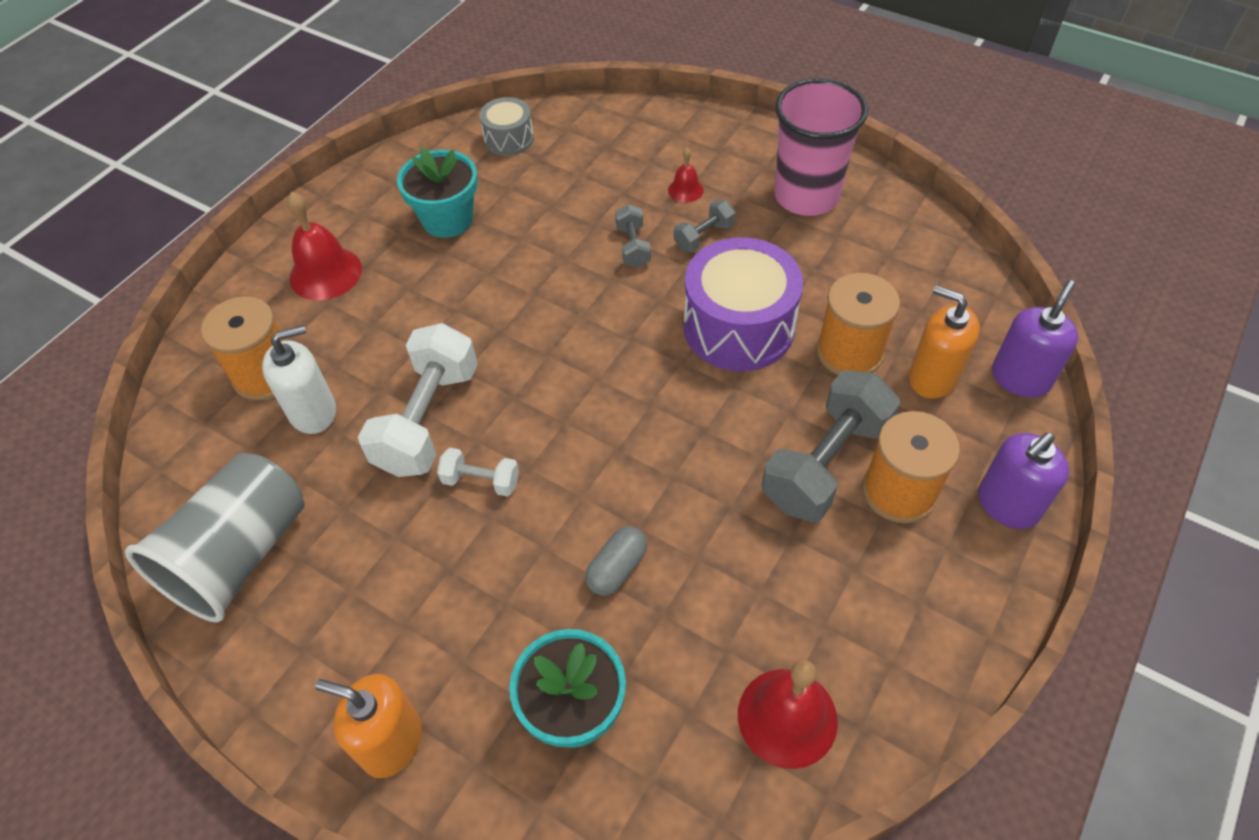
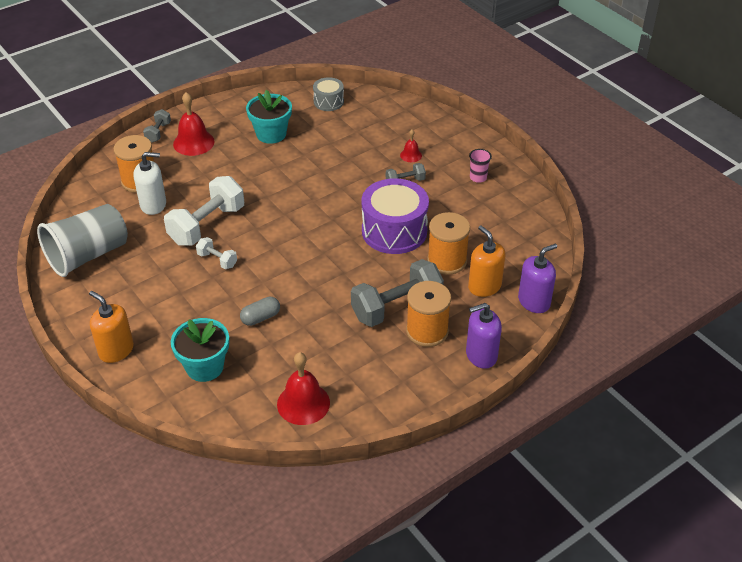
camera: 20 degrees right, 10 degrees down
(633, 247) = (362, 175): grey dumbbell -> grey dumbbell (158, 132)
(806, 196) = (478, 178): pink cup -> pink cup, size x0.42

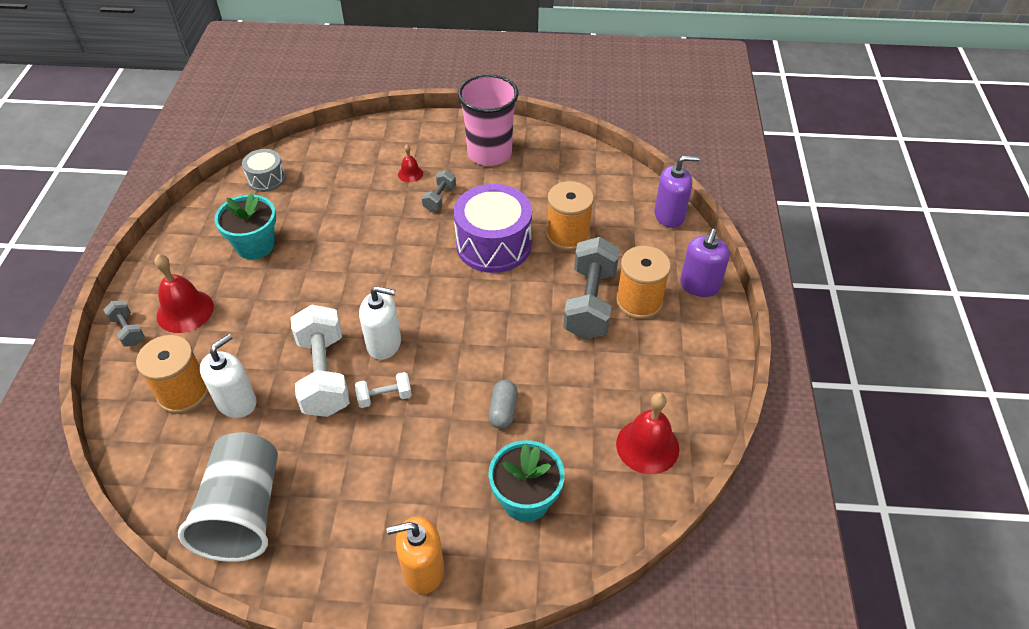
camera: 50 degrees left, 5 degrees up
(256, 234) = (384, 344): none -> white soap dispenser
(478, 178) = (489, 153): pink cup -> pink cup, size x2.36
(484, 286) = (622, 232): orange soap dispenser -> none
(534, 302) = (669, 215): purple soap dispenser -> purple soap dispenser turned 75 degrees clockwise

